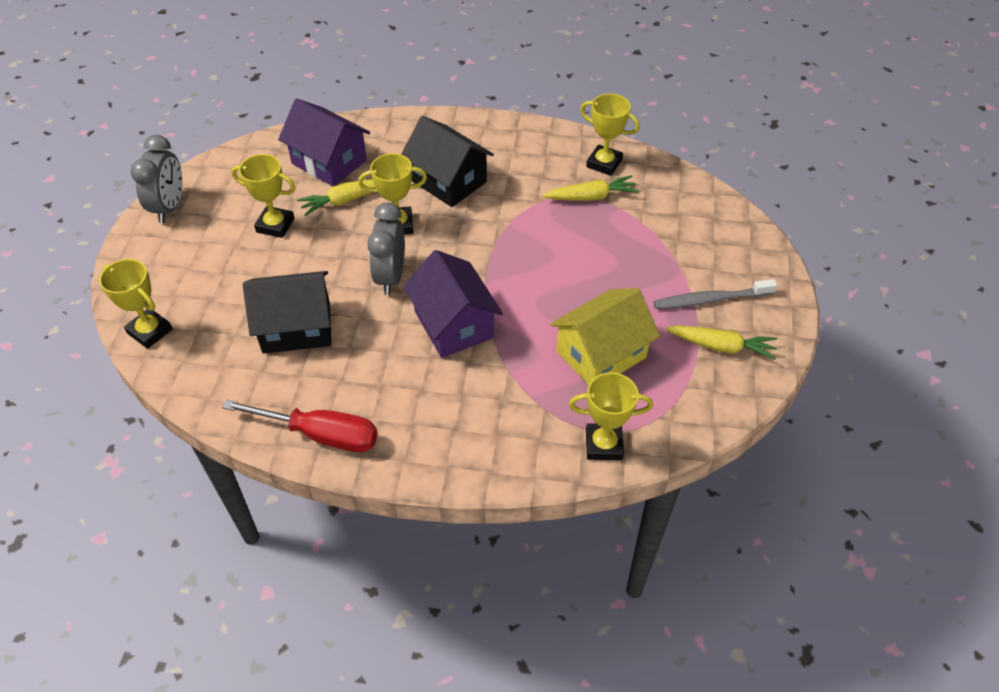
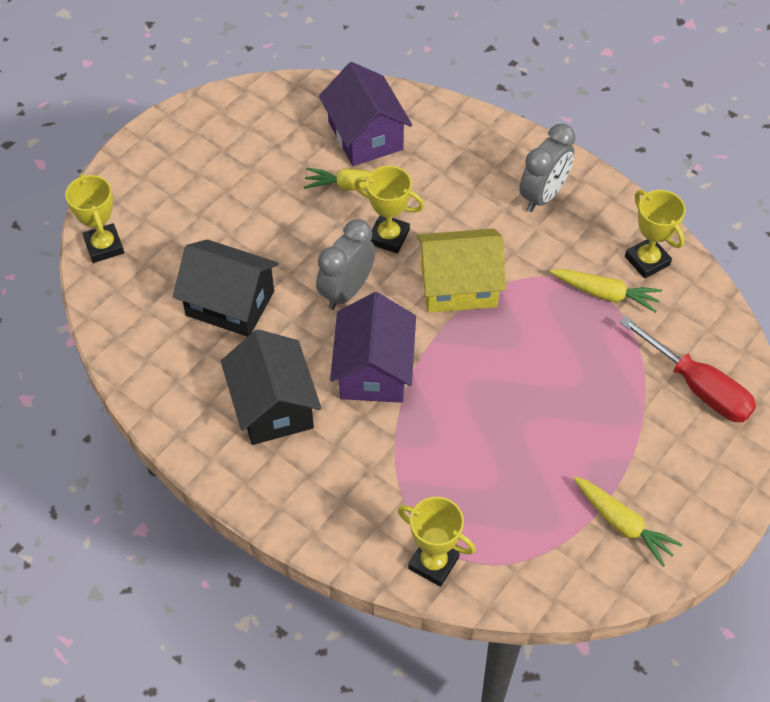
camera: 30 degrees right, 5 degrees up
(169, 207) = (190, 122): grey clock -> grey clock (543, 195)
(275, 225) = (273, 185): yellow trophy -> none
(320, 434) = (188, 420): red screwdriver -> red screwdriver (697, 387)
(448, 181) = (469, 210): black house -> black house (273, 406)
(601, 354) = (494, 471): yellow house -> yellow house (458, 286)
(710, 300) = (649, 468): grey toothbrush -> none

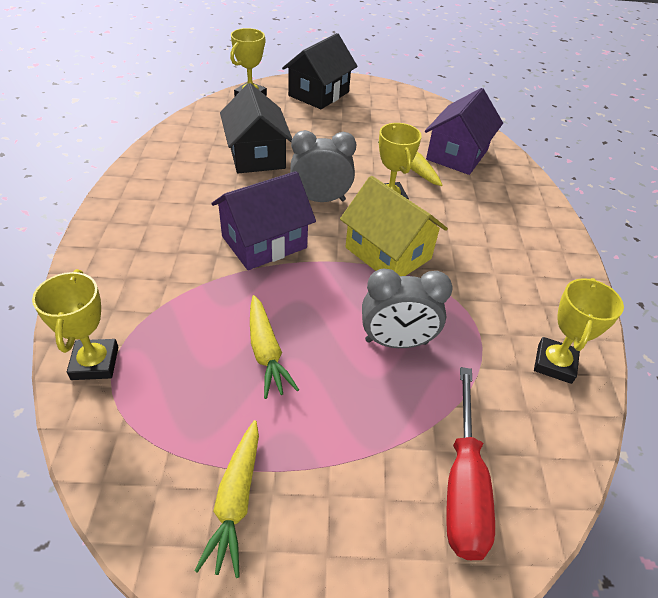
camera: 50 degrees right, 10 degrees down
(273, 406) = (187, 207): black house -> black house (318, 94)
(543, 195) = (528, 262): grey clock -> grey clock (396, 342)
(605, 294) = (484, 350): yellow carrot -> yellow carrot (266, 352)

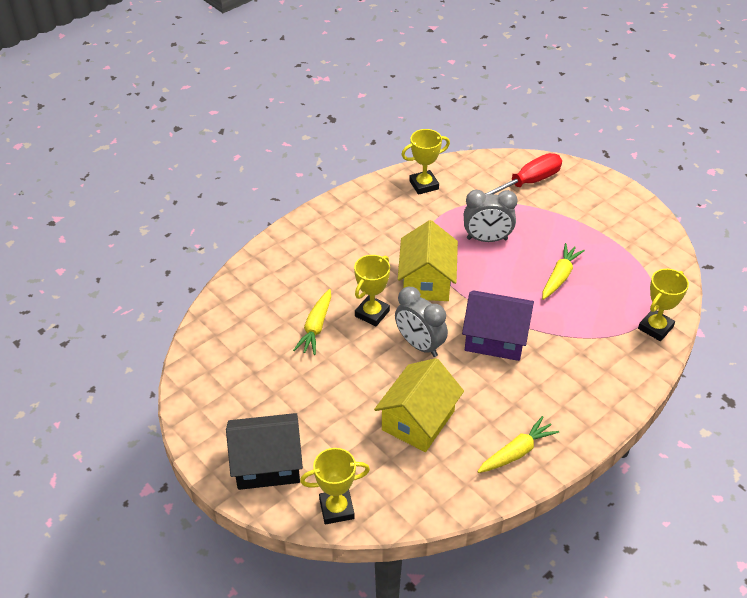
camera: 130 degrees left, 0 degrees up
(235, 500) = (626, 234): yellow carrot -> yellow carrot (516, 452)
(256, 155) = (418, 420): black house -> yellow house
(396, 342) = (487, 239): grey clock -> grey clock turned 135 degrees clockwise
(457, 155) = (263, 314): purple house -> none

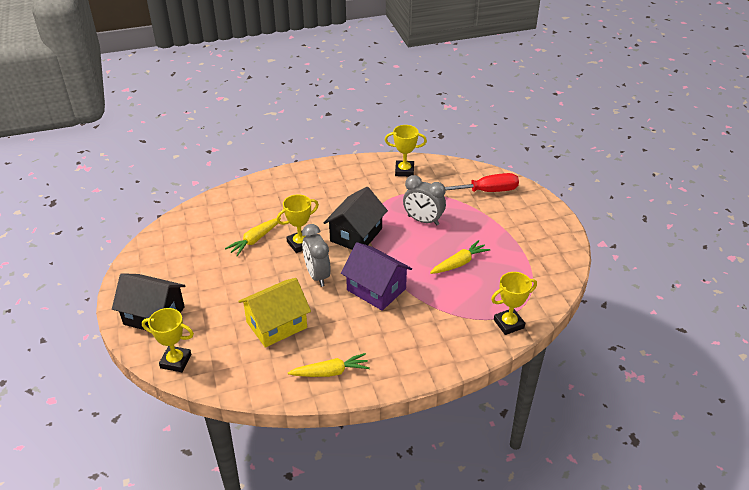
camera: 25 degrees right, 5 degrees down
(427, 281) = (356, 235): yellow house -> black house

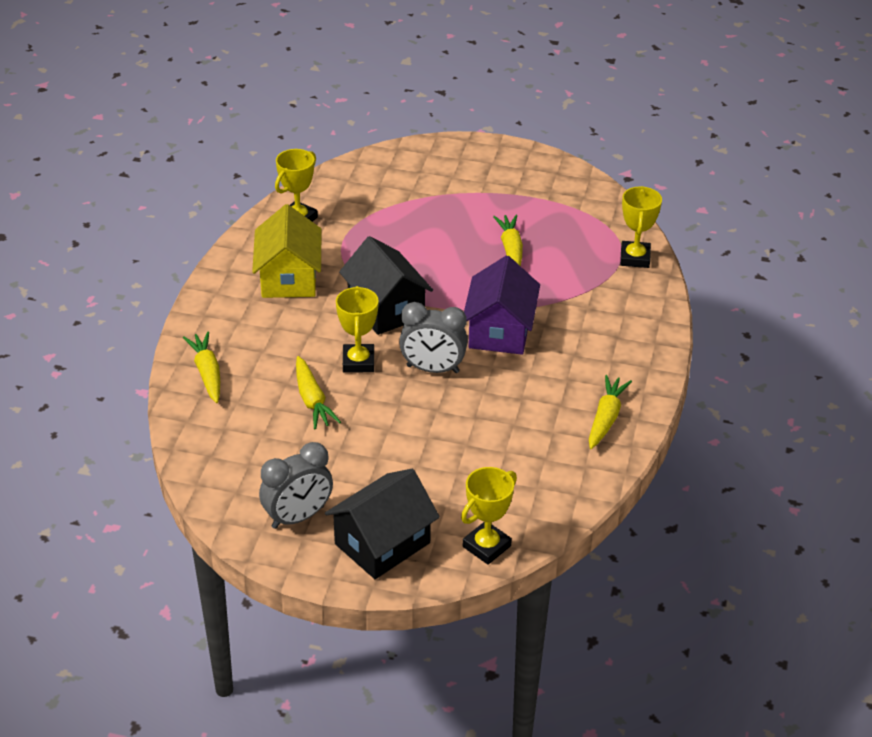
camera: 60 degrees left, 0 degrees up
(249, 195) = (207, 373): none -> yellow carrot
(276, 325) = (493, 435): yellow house -> yellow house (289, 278)
(376, 289) = (500, 331): purple house -> purple house turned 60 degrees counterclockwise
(423, 220) = (410, 245): grey clock -> grey clock (298, 517)
(485, 191) = (403, 176): red screwdriver -> none

